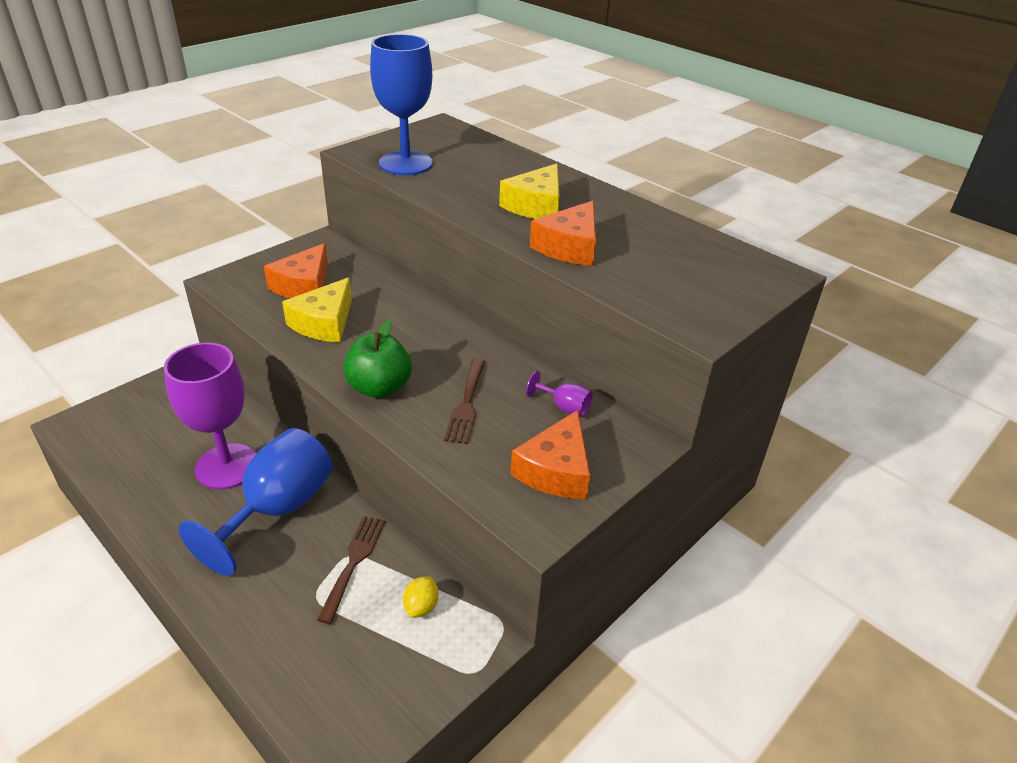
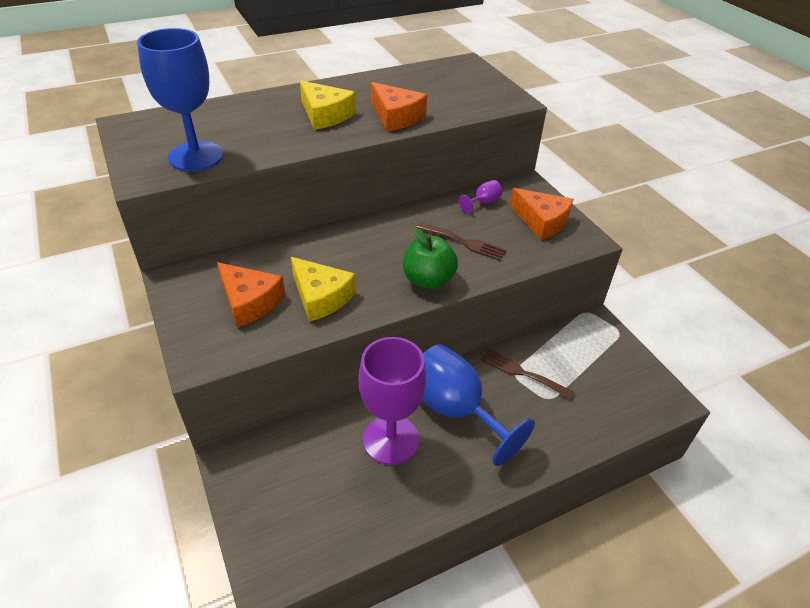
camera: 70 degrees left, 5 degrees up
(421, 606) = (567, 345): yellow lemon -> none

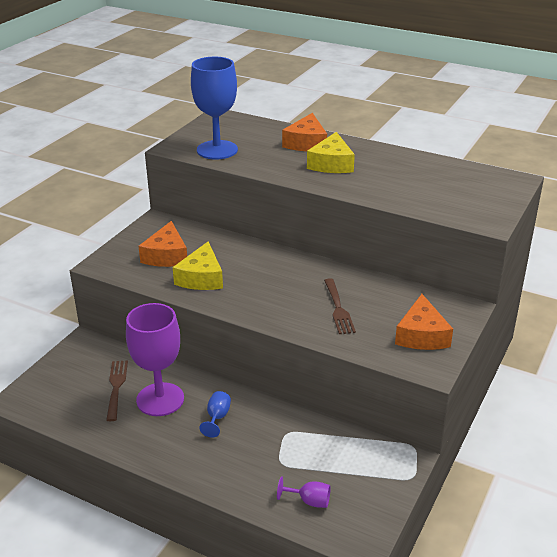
camera: 55 degrees right, 10 degrees down
(396, 117) = (373, 187): orange cheese -> orange cheese (306, 143)
(428, 280) = (272, 311): green apple -> none
(455, 410) = (217, 417): blue goblet -> blue goblet, size x0.42
(483, 202) = (403, 297): purple goblet -> purple goblet (309, 501)
(522, 373) = (293, 436): brown fork -> brown fork (116, 387)

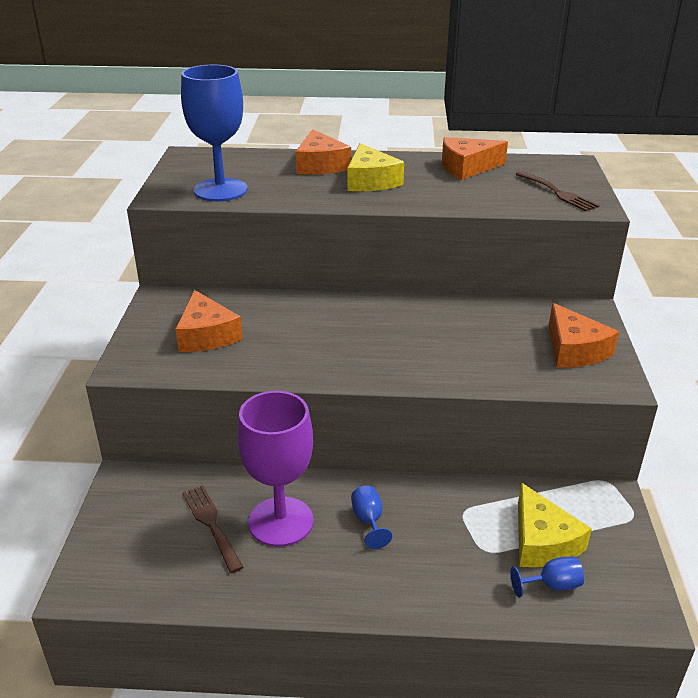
camera: 25 degrees left, 0 degrees up
(201, 278) = (273, 350): yellow cheese -> yellow cheese (542, 541)
(309, 501) = (552, 585): purple goblet -> blue goblet
(338, 309) = (463, 345): brown fork -> brown fork (558, 193)
(419, 167) = (467, 167): none -> orange cheese

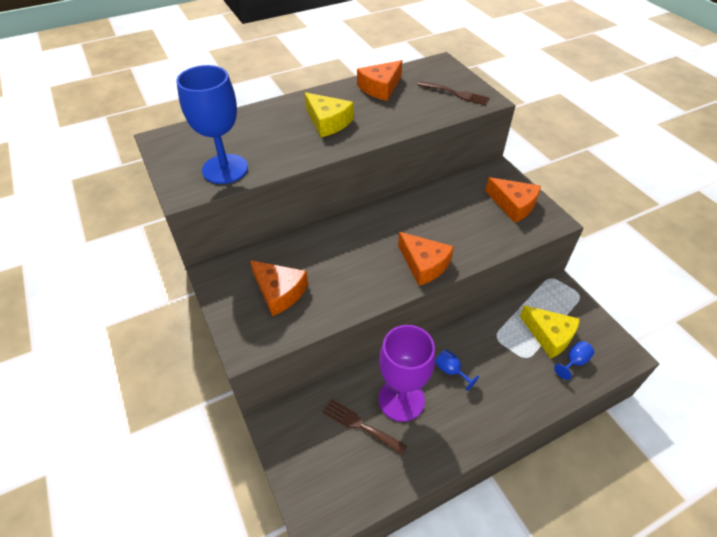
camera: 30 degrees left, 15 degrees up
(320, 165) = (277, 117): orange cheese -> orange cheese (424, 264)

